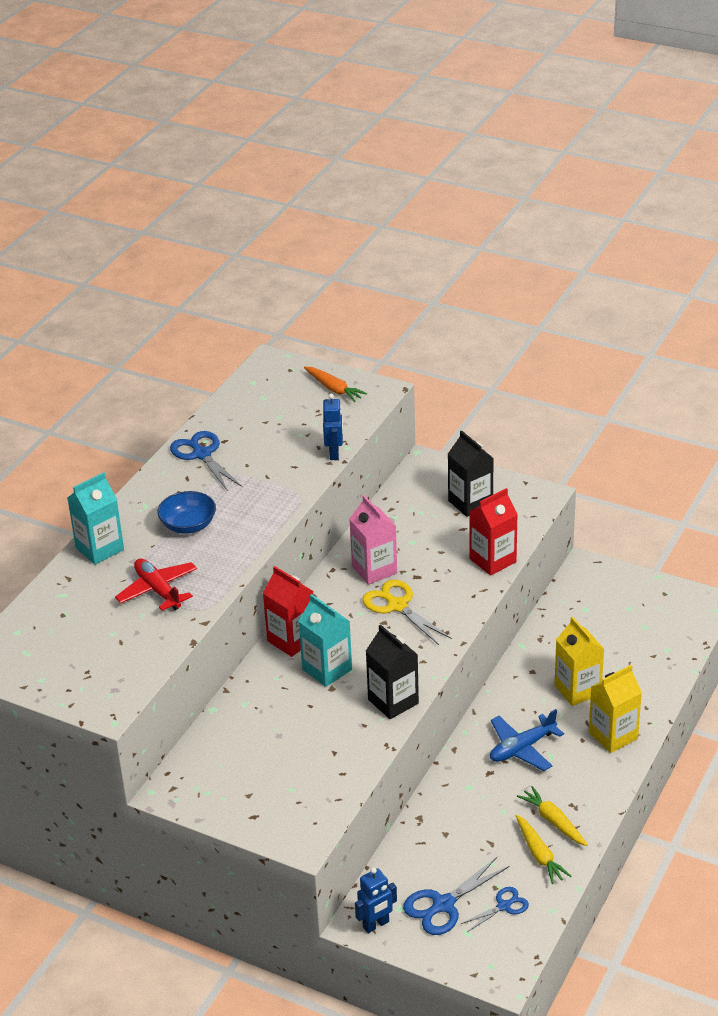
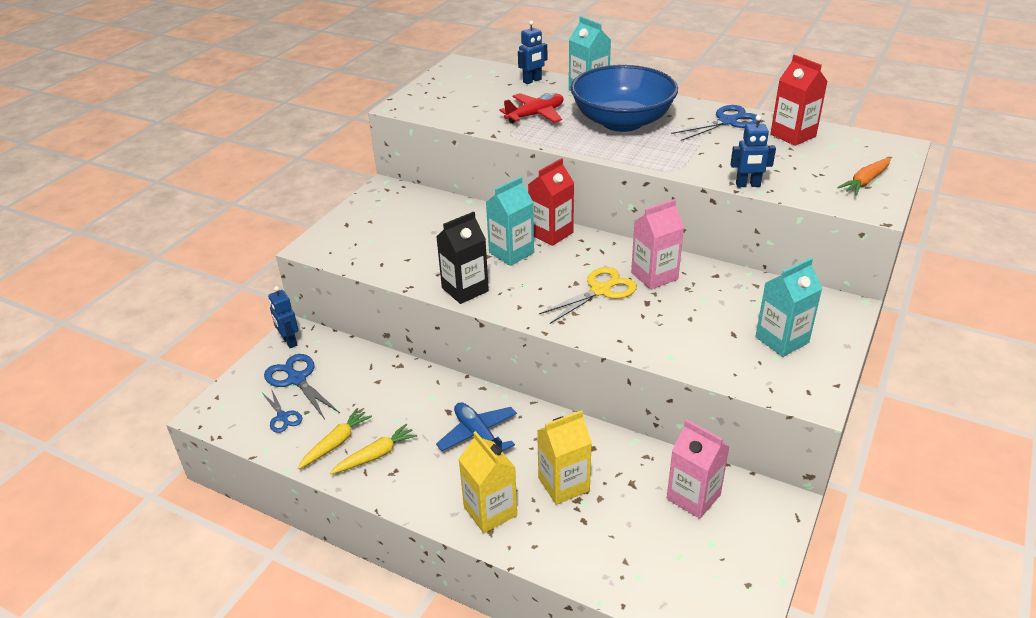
camera: 90 degrees right, 0 degrees up
(59, 595) = (532, 81): none -> blue robot
(188, 525) = (622, 122): blue bowl -> blue bowl, size x2.03
(470, 503) = (782, 340): black carton -> turquoise carton
(492, 560) = (680, 355): red carton -> red carton (793, 135)
(539, 854) = (336, 443): yellow carrot -> yellow carrot turned 150 degrees clockwise
(583, 614) = (693, 497): none -> pink carton

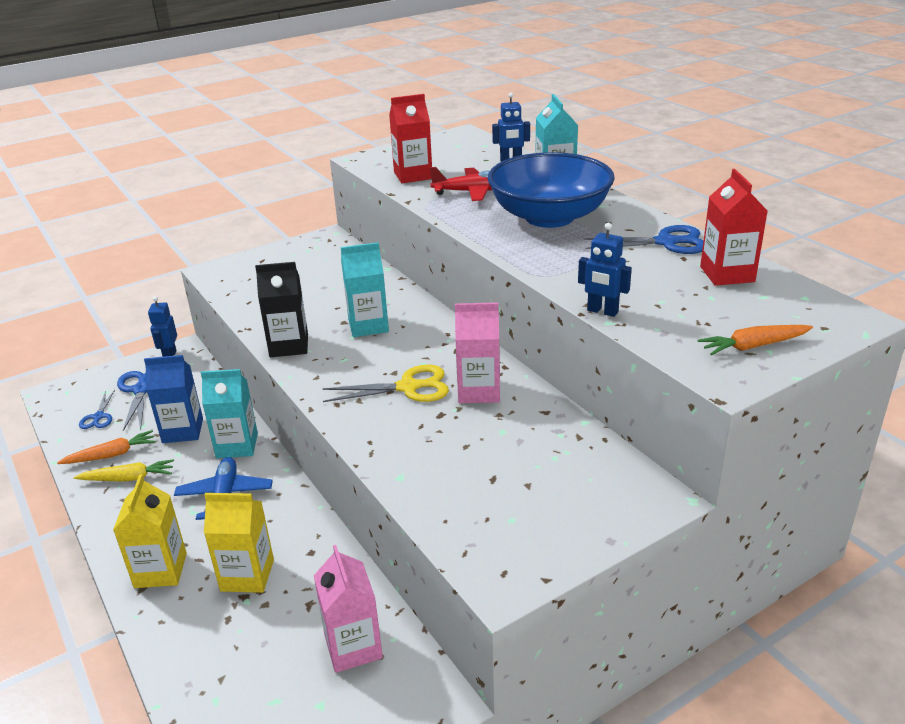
camera: 30 degrees right, 5 degrees down
(336, 443) = (111, 455): yellow carrot -> orange carrot
(379, 399) = (183, 431): none -> blue carton
(551, 233) = (426, 319): red carton -> red carton (413, 175)
(782, 340) = (539, 505): turquoise carton -> turquoise carton (237, 445)

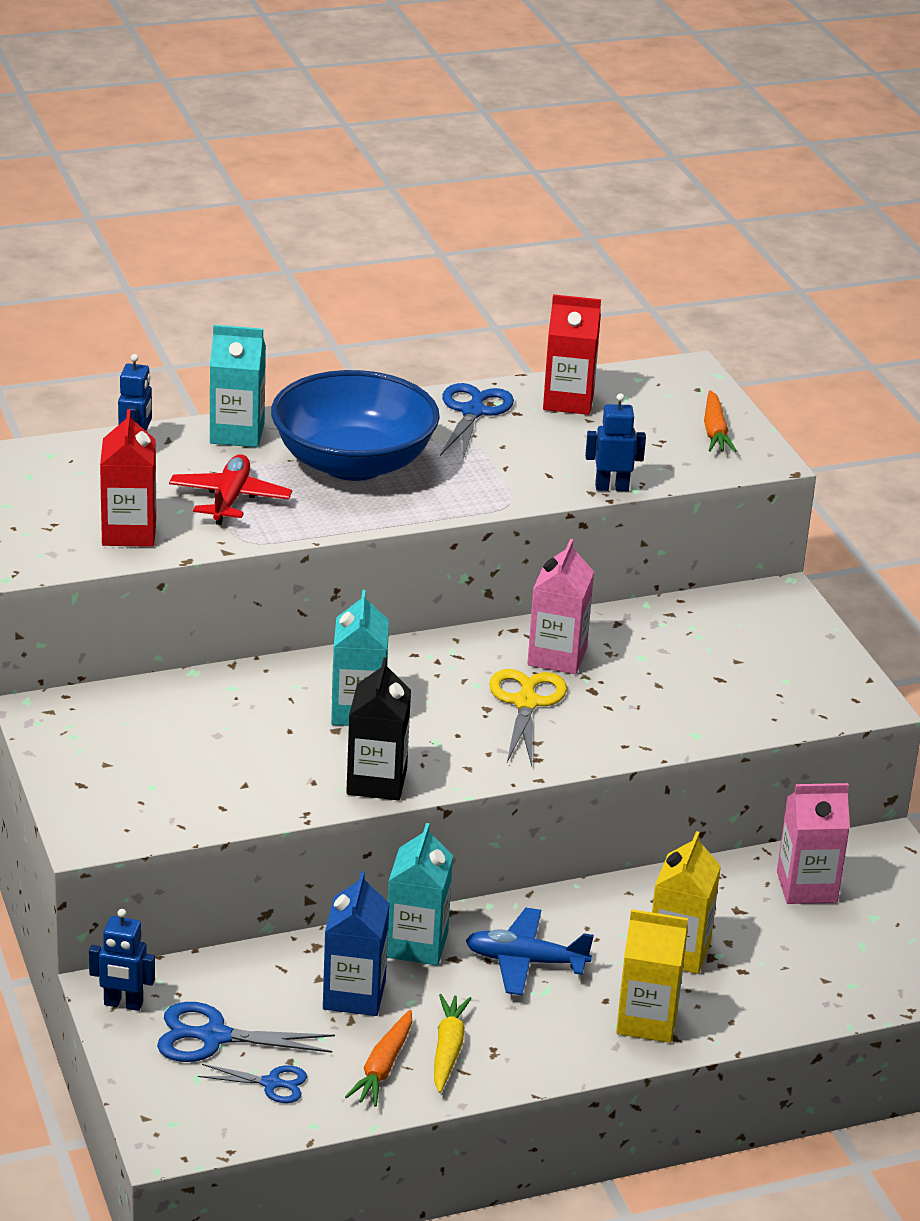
camera: 80 degrees left, 0 degrees up
(111, 455) = (383, 1067): orange carrot -> orange carrot turned 150 degrees counterclockwise
(602, 311) = (611, 487): blue robot -> blue robot turned 135 degrees counterclockwise

